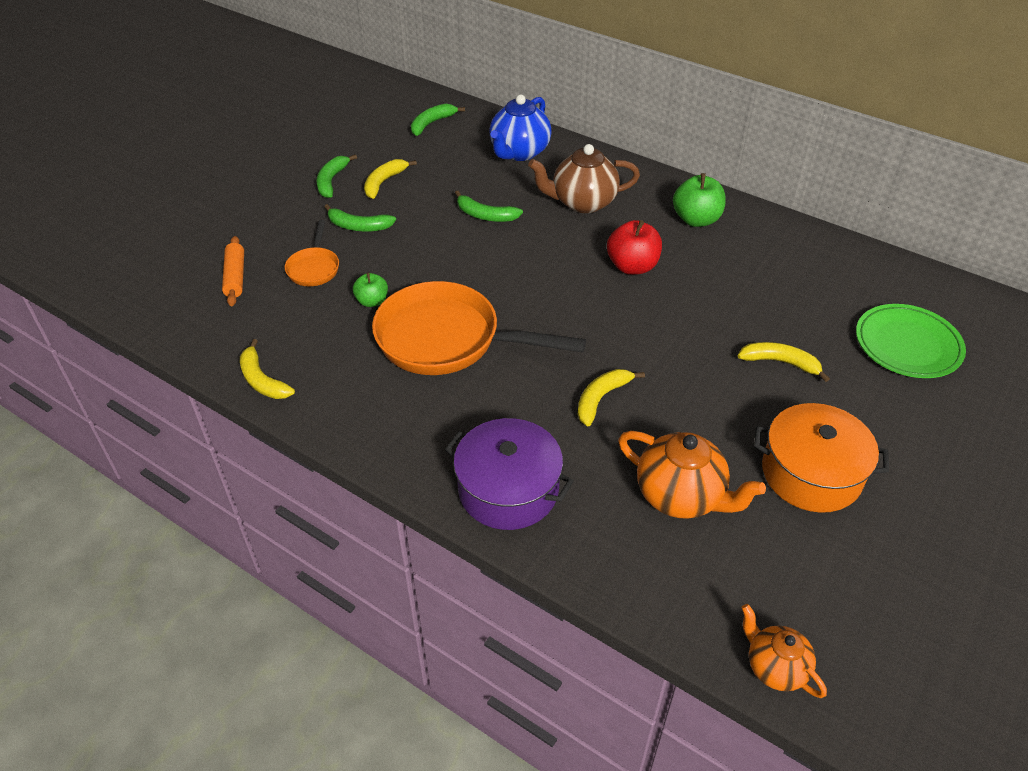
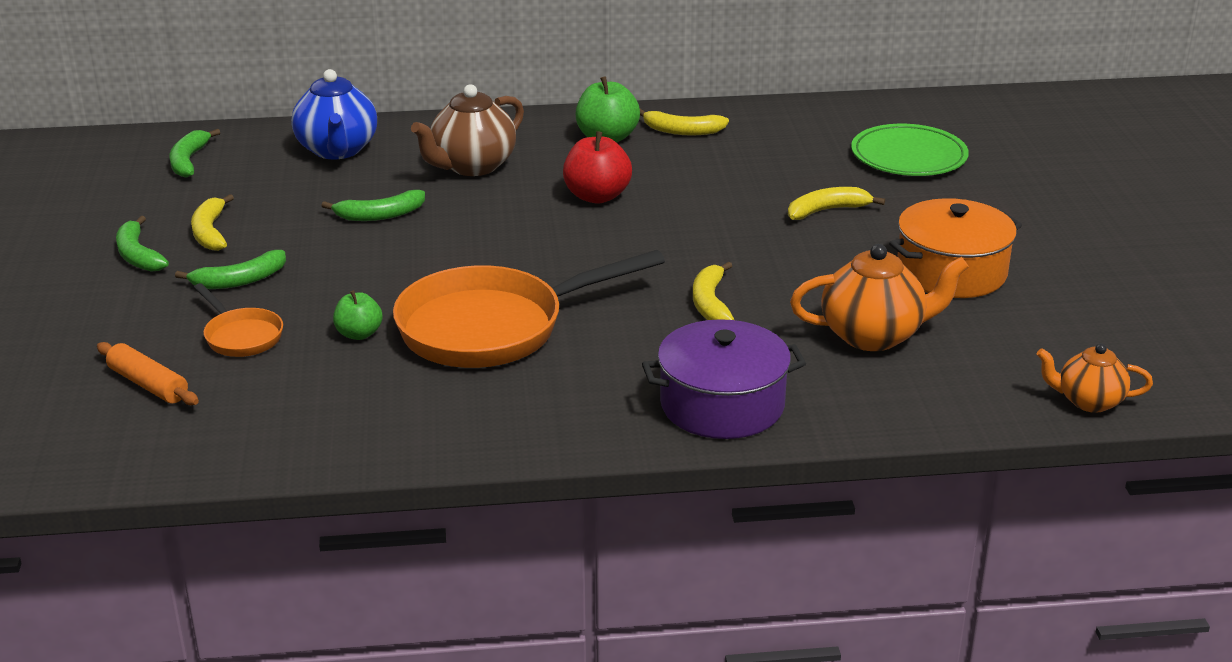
camera: 40 degrees left, 15 degrees down
(262, 380) = (331, 450): yellow banana -> yellow banana (682, 131)

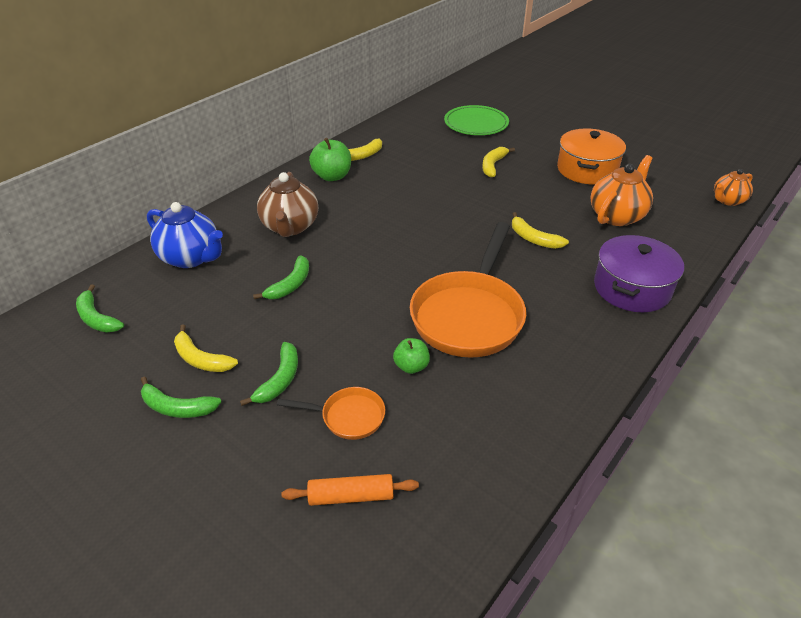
camera: 45 degrees left, 10 degrees up
(597, 196) = (384, 211): red apple -> none

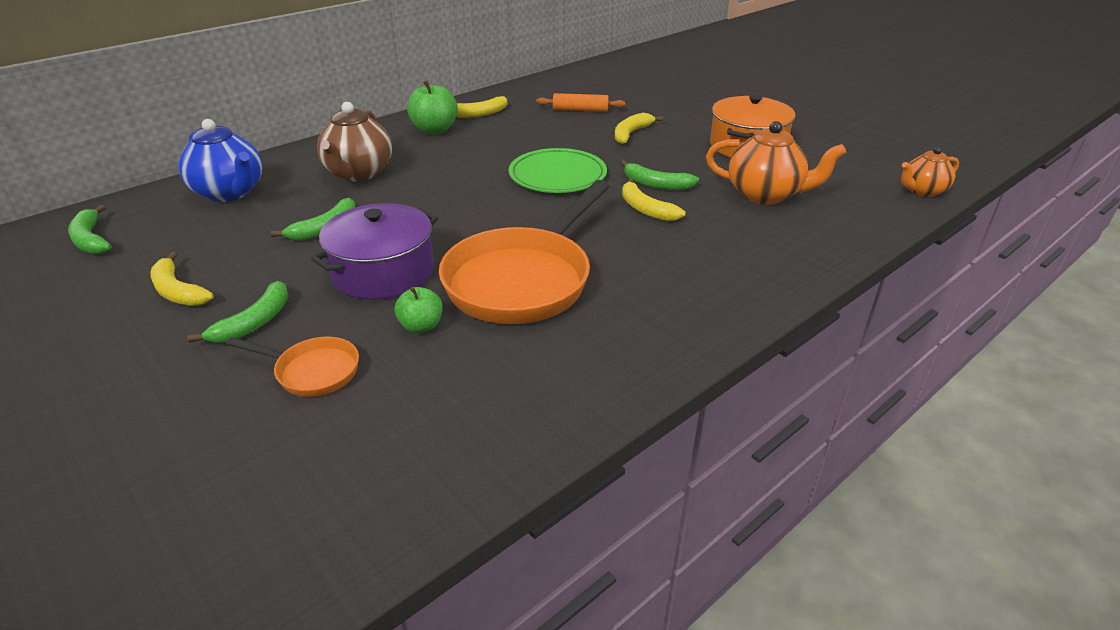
camera: 10 degrees right, 5 degrees down
(176, 407) = (118, 337): green banana -> green banana (655, 184)
(351, 496) = (264, 460): orange rolling pin -> orange rolling pin (580, 110)
(476, 124) = (630, 93): green plate -> green plate (557, 176)
(617, 216) = (765, 195): orange teapot -> orange teapot turned 60 degrees clockwise
(631, 288) = (750, 272): purple pot -> purple pot (383, 272)

